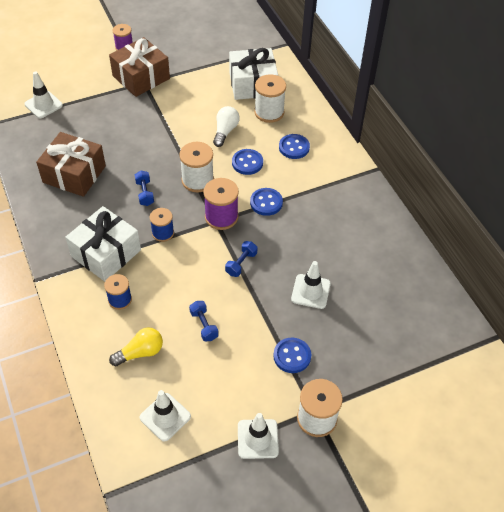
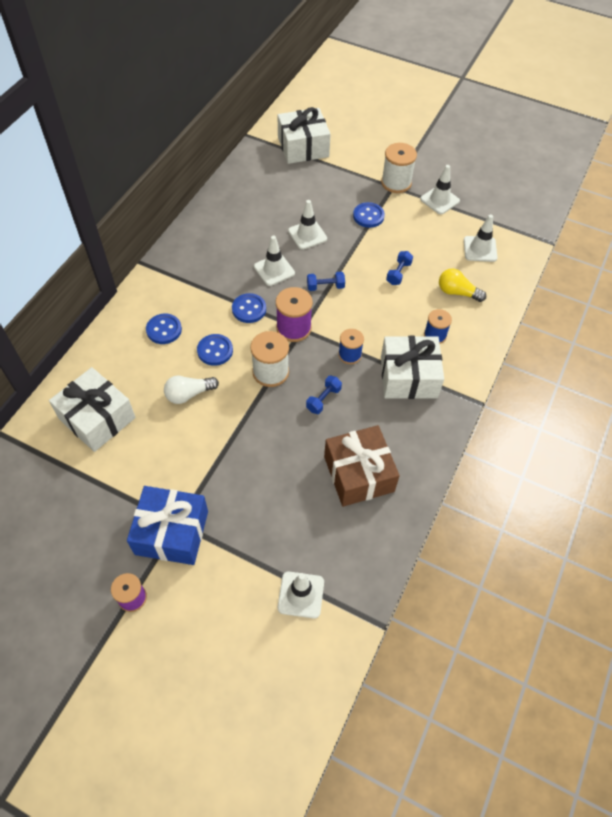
camera: 130 degrees left, 5 degrees up
(141, 77) = (172, 532): brown gift -> blue gift
(269, 112) = (130, 377): white spool -> none
(291, 242) = (274, 270): none -> white traffic cone
(440, 373) = (303, 147): none -> white gift

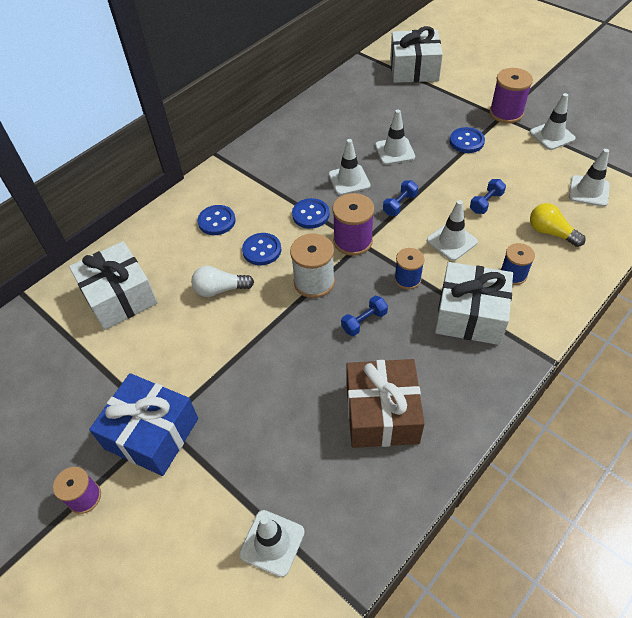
camera: 20 degrees right, 5 degrees down
(325, 286) = (399, 204): blue dumbbell -> blue dumbbell turned 60 degrees counterclockwise
(378, 314) = (451, 241): none -> white traffic cone
(396, 183) = (506, 113): white spool -> purple spool

